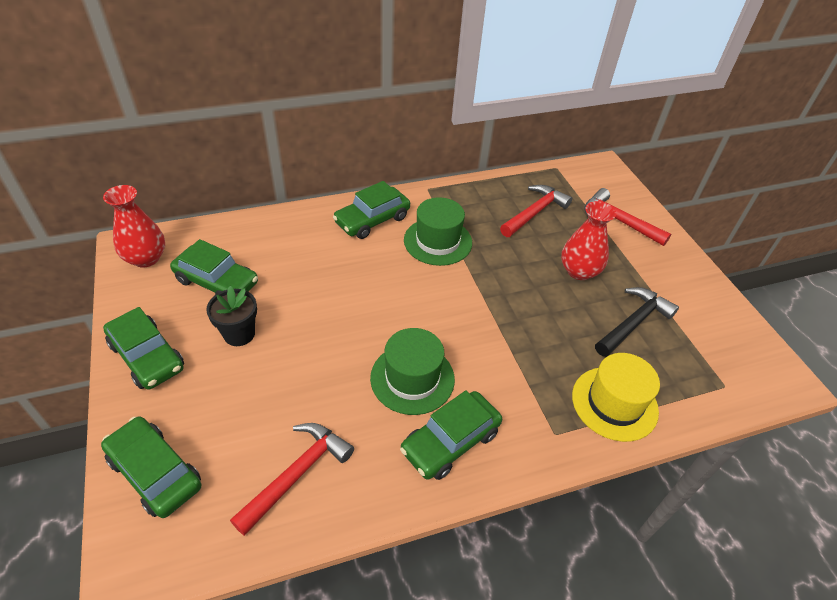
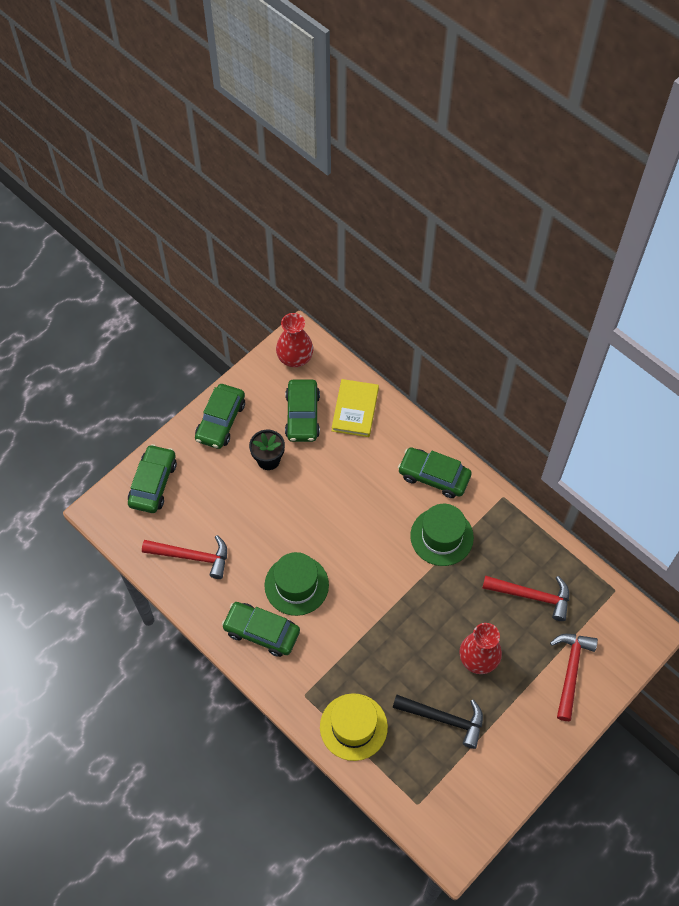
camera: 65 degrees right, 15 degrees up
(252, 240) = (355, 409): none -> yellow book

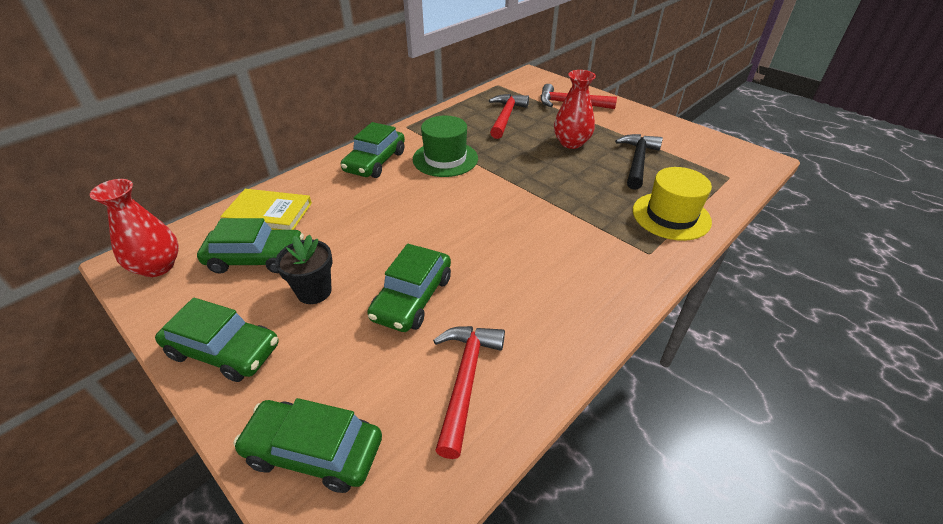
camera: 90 degrees left, 20 degrees down
(261, 632) = (577, 293): green car -> green car (412, 298)
(296, 585) = (506, 261): green hat -> none

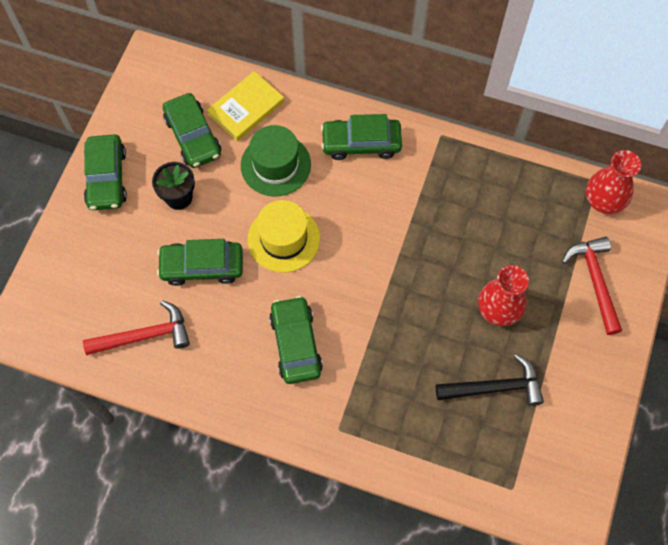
camera: 65 degrees right, 25 degrees up
(158, 266) = (156, 80): red vase -> red vase (603, 200)
(269, 213) = (246, 108): yellow book -> yellow book turned 60 degrees clockwise
(314, 451) = (63, 275): green car -> green car (295, 344)
(445, 159) = (399, 201): green hat -> green hat (275, 165)
(506, 117) = (519, 222): red hammer -> none
(671, 216) = (406, 439): yellow hat -> yellow hat (283, 239)

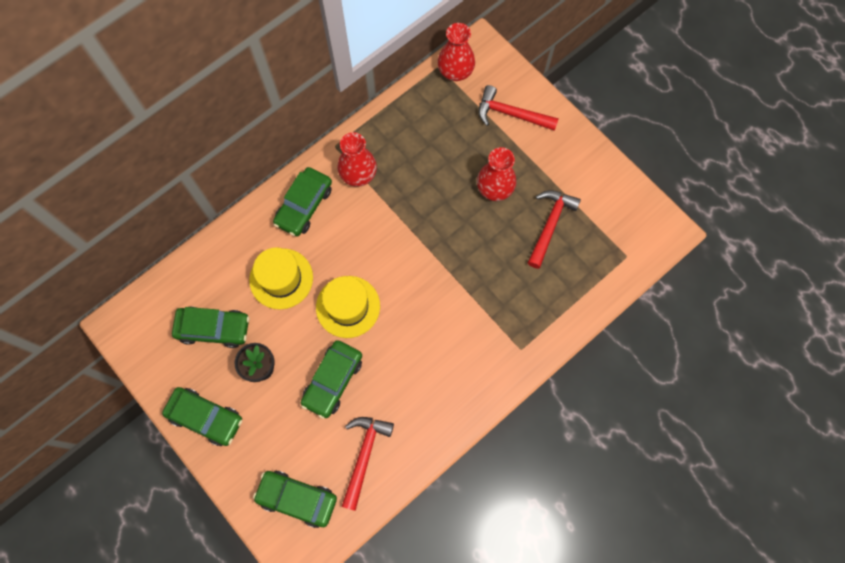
camera: 60 degrees left, 5 degrees up
(246, 108) = (216, 274): yellow book -> none
(275, 165) = (281, 278): green hat -> yellow hat
(295, 344) = (438, 344): green car -> green car (297, 499)
(426, 172) = (358, 174): none -> red vase
(495, 387) = (550, 225): black hammer -> red hammer

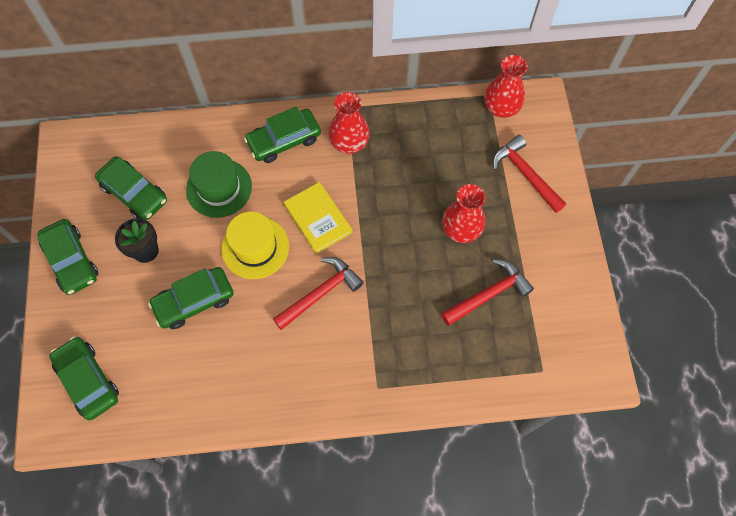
camera: 35 degrees right, 5 degrees down
(281, 278) = (219, 188): yellow hat -> green hat
(364, 455) = (170, 384): red hammer -> red hammer (320, 293)
(380, 251) = (318, 219): none -> yellow book

